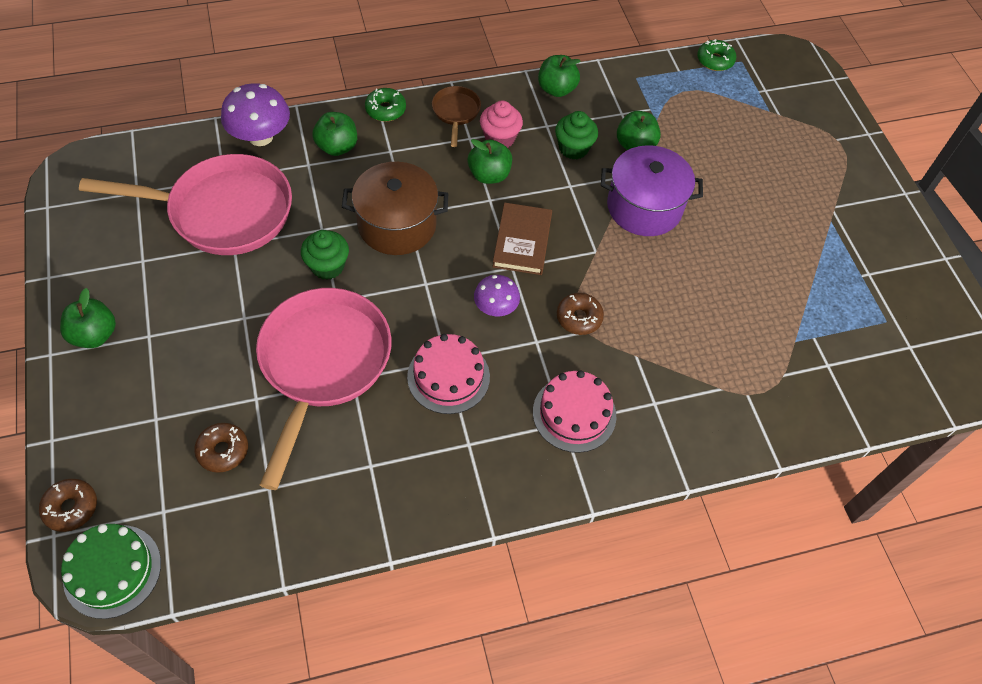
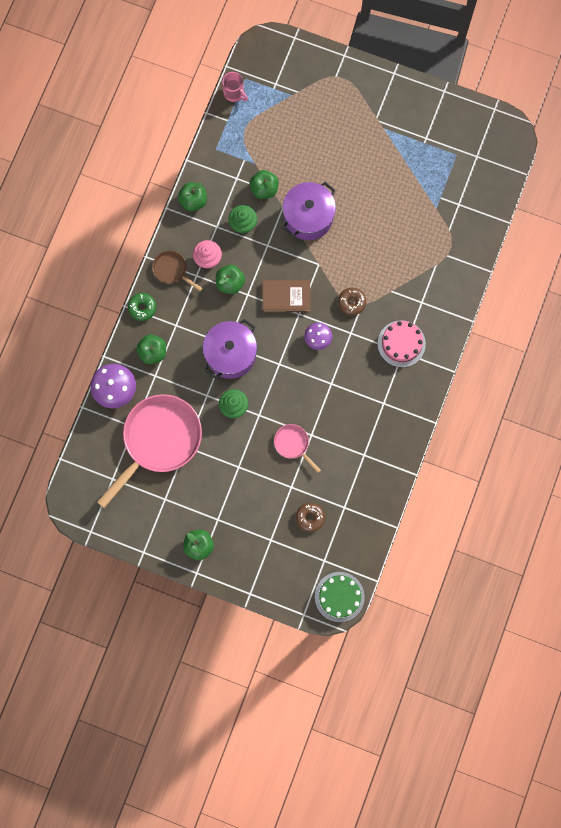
camera: 50 degrees left, 20 degrees up
(71, 508) = (294, 600): brown donut -> none
(322, 364) = (293, 444): pink pan -> pink pan, size x0.45
(397, 225) = (231, 354): brown pot -> purple pot
(448, 376) = (341, 388): pink cake -> none
(522, 241) = (286, 297): brown book -> brown book turned 45 degrees counterclockwise
(715, 60) = (234, 93): green donut -> pink mug

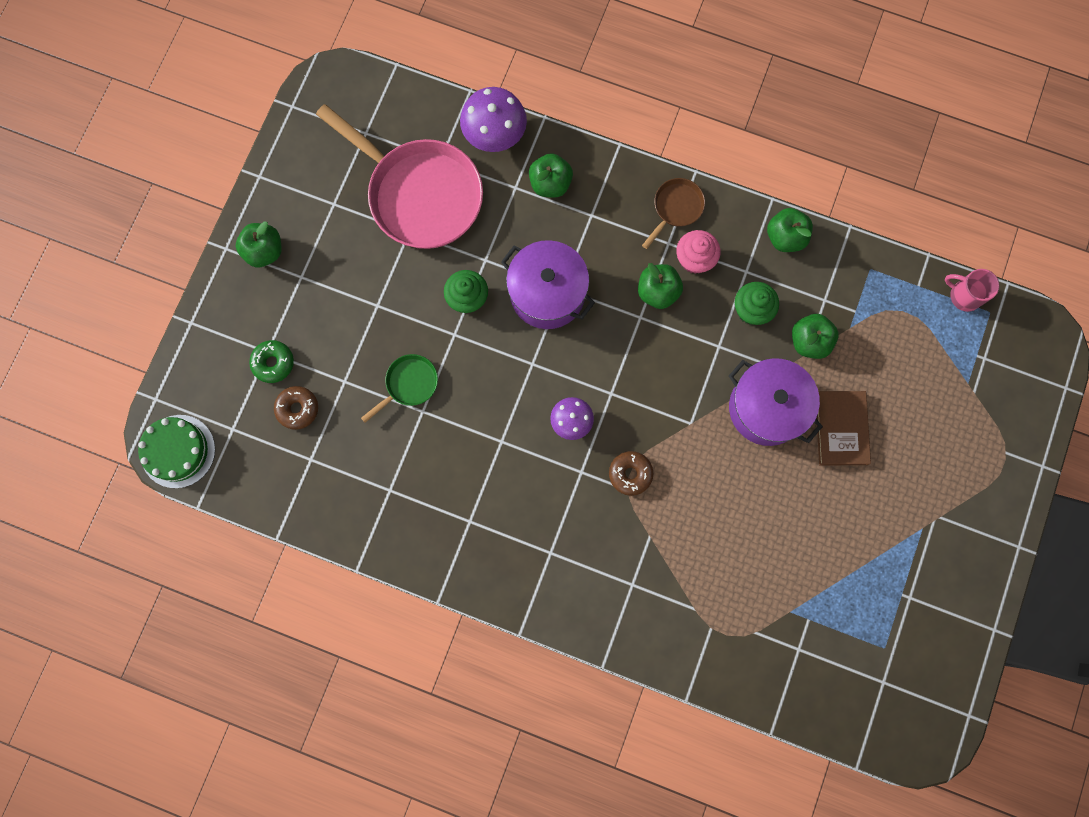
camera: 90 degrees right, 0 degrees up
(142, 308) = (617, 168): green donut -> green donut (273, 363)
(234, 93) = (964, 295): pink mug -> pink mug turned 75 degrees clockwise
(286, 297) = (637, 374): brown book -> brown book (841, 429)
(293, 444) = (409, 384): pink pan -> green pan
(401, 343) = (564, 551): pink cake -> none

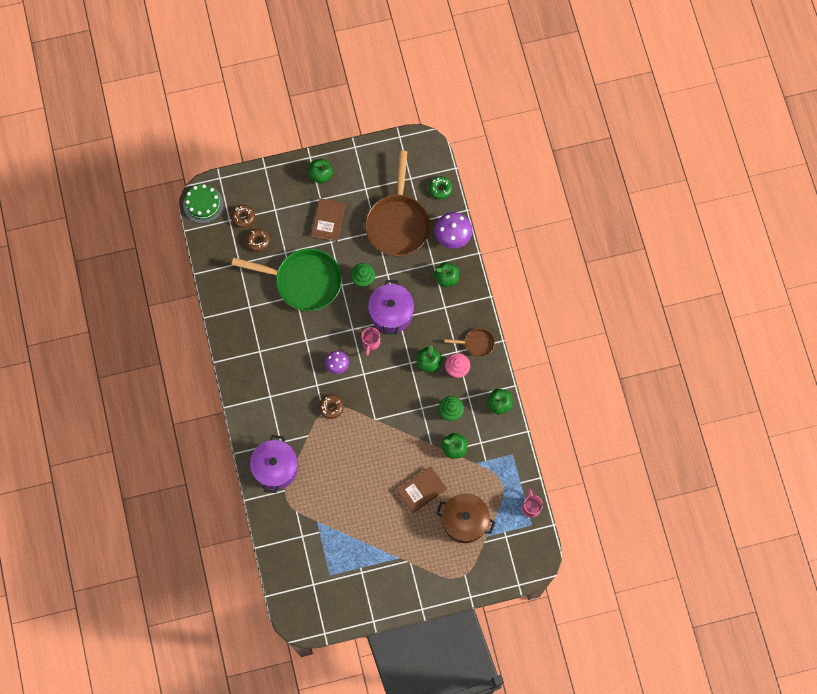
camera: 55 degrees right, 5 degrees down
(244, 405) = (243, 217): none -> brown donut
(273, 363) = (271, 216): green donut -> green donut (440, 189)
(343, 287) = (328, 221): none -> brown book
(409, 384) = (303, 281): green pan -> green pan, size x2.24
(419, 194) = (398, 223): pink pan -> brown pan
(571, 352) = (370, 343): none -> pink mug
(766, 408) = (407, 449): purple pot -> purple pot (275, 468)
(926, 399) = (465, 521): none -> brown pot

